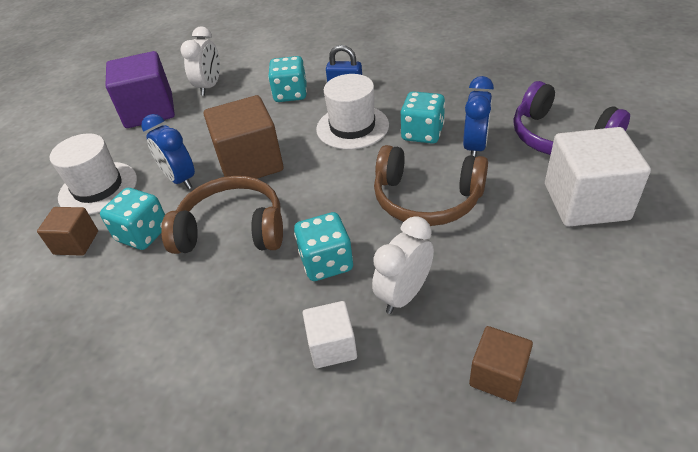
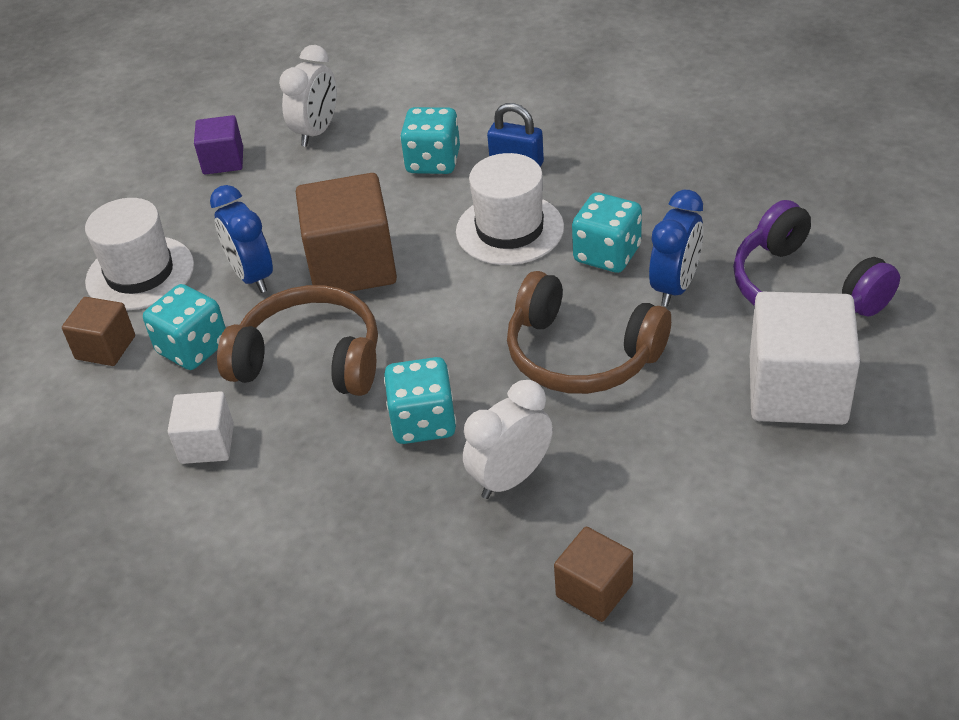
camera: 10 degrees right, 0 degrees up
(149, 111) = (223, 161): purple cube -> purple cube, size x0.54
(332, 346) = (404, 527): white cube -> white cube (207, 444)

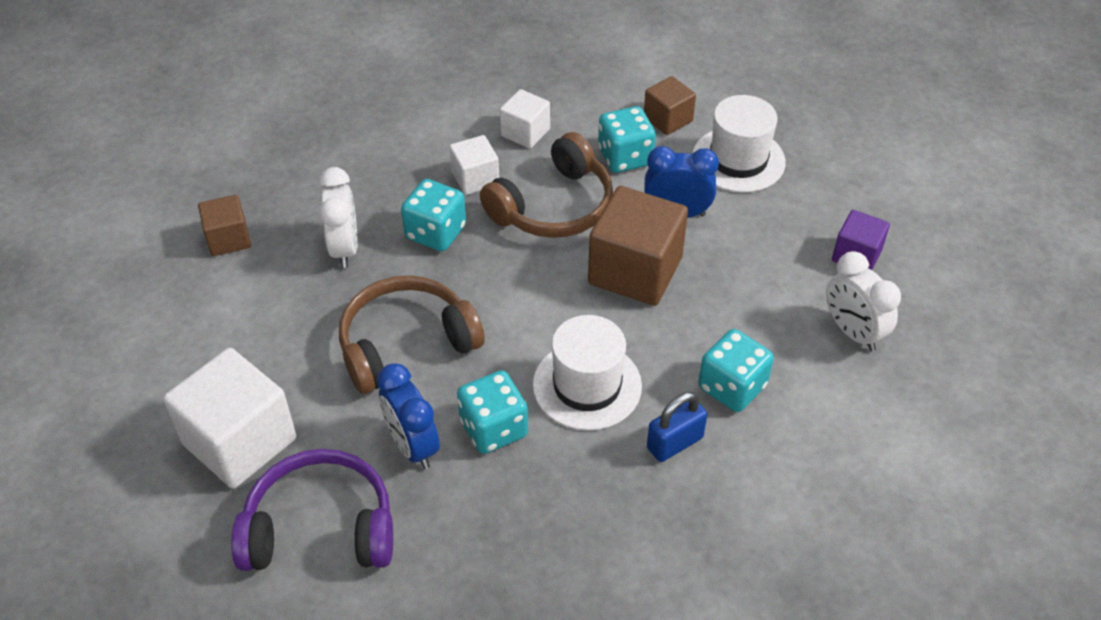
camera: 120 degrees right, 5 degrees up
(316, 440) = (475, 179): none -> white cube

